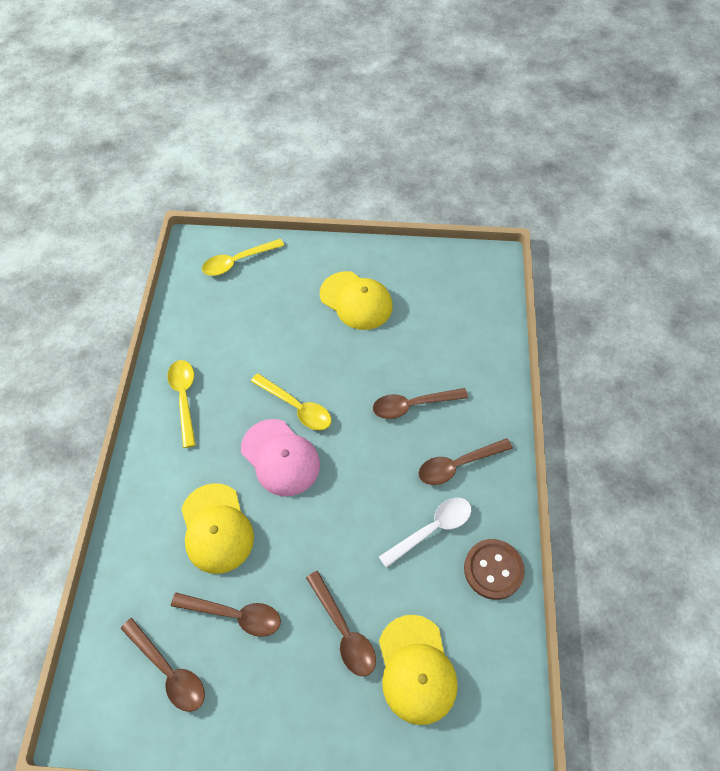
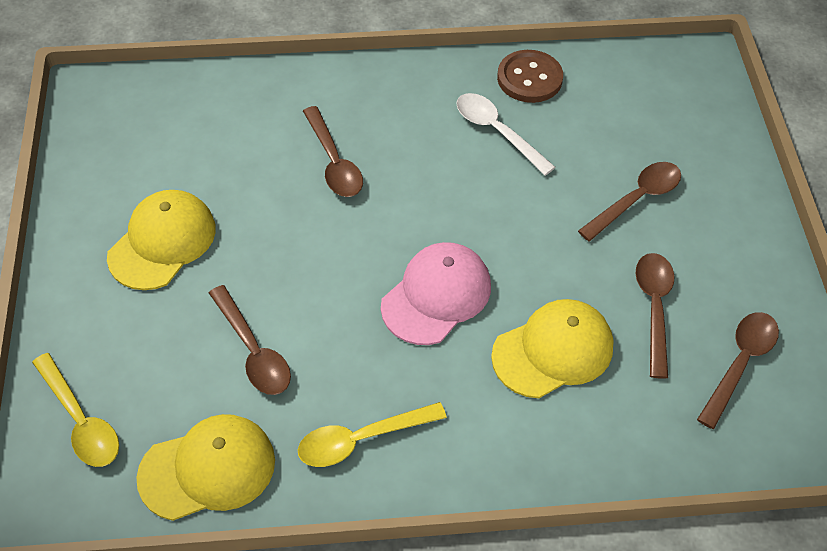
camera: 100 degrees left, 5 degrees down
(296, 407) = (355, 289): yellow spoon -> none
(416, 669) = (653, 134): yellow cap -> yellow cap (208, 469)
(458, 465) = (410, 113): brown spoon -> brown spoon (253, 351)

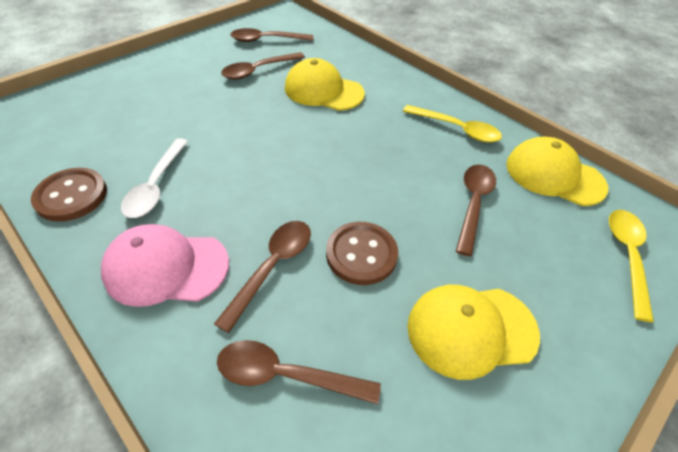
camera: 130 degrees left, 5 degrees down
(289, 223) = (361, 254): none -> brown button
(436, 296) = (337, 146): pink cap -> pink cap (166, 267)
(636, 199) = (177, 100): brown spoon -> brown spoon (286, 375)

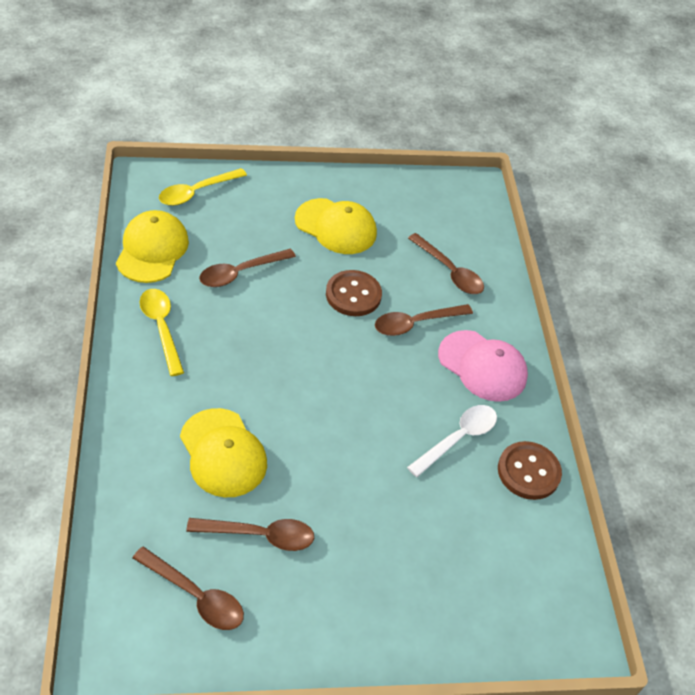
camera: 145 degrees left, 0 degrees up
(554, 175) = (152, 250): yellow cap -> yellow cap turned 150 degrees counterclockwise

